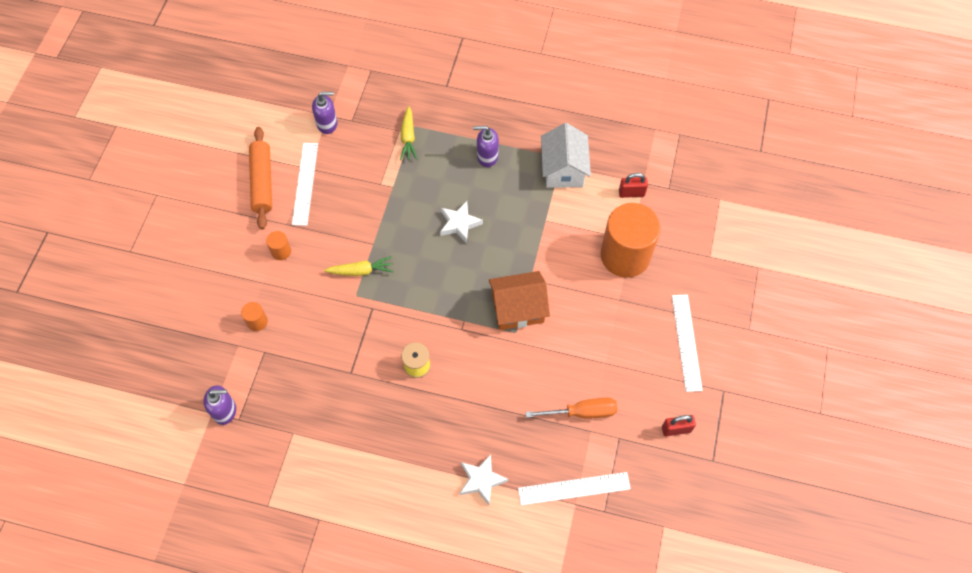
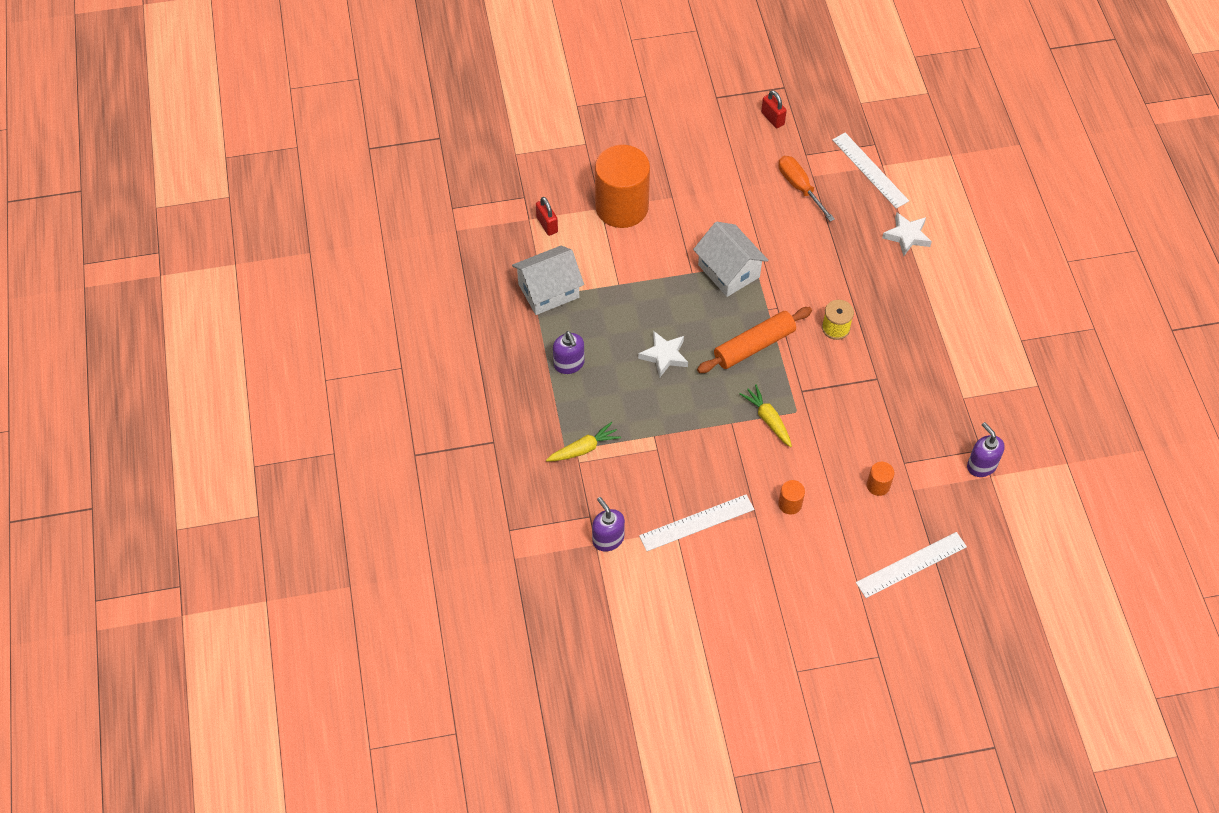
camera: 115 degrees left, 5 degrees down
(262, 182) = (719, 567): orange rolling pin -> orange rolling pin (754, 346)
(518, 308) = (728, 271): orange house -> white house
(686, 342) = (685, 135): white ruler -> white ruler (911, 564)

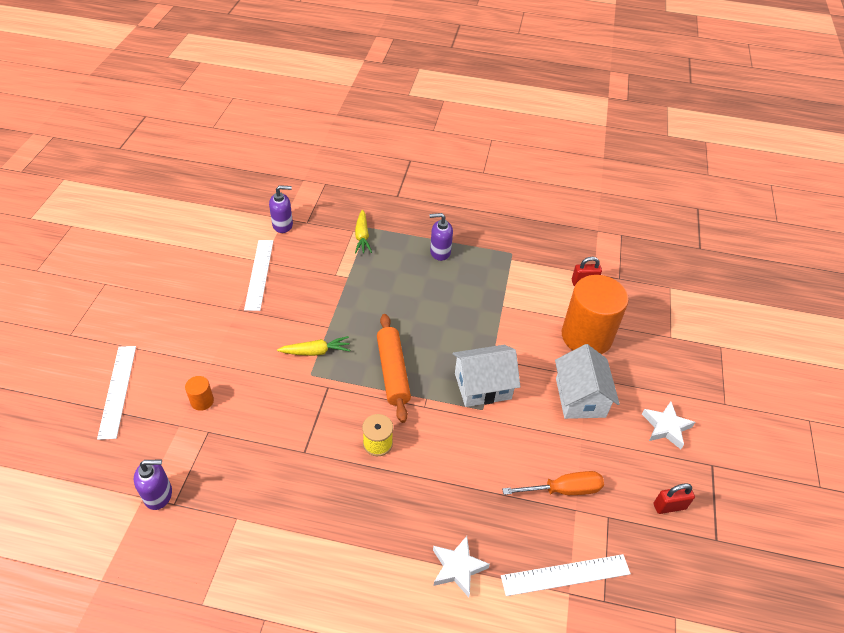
camera: 110 degrees right, 10 degrees down
(548, 291) = (515, 262): white house -> white house (580, 397)
(664, 356) = (416, 309): white star -> white star (666, 427)
(790, 504) = (232, 334): orange cylinder -> none

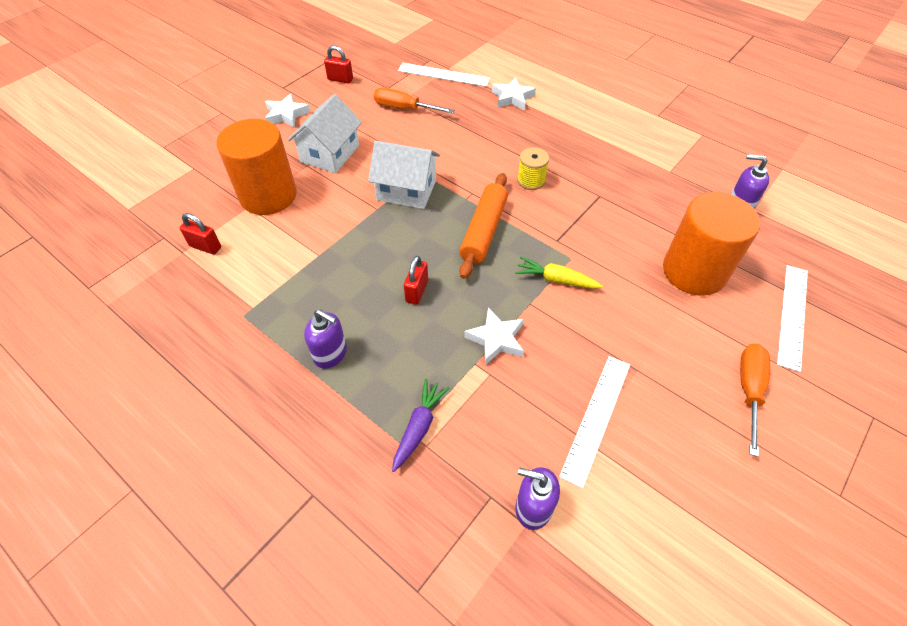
camera: 150 degrees left, 5 degrees up
(158, 323) = (749, 389): none -> orange screwdriver
(202, 401) = (694, 271): orange cylinder -> orange cylinder, size x2.49
(341, 295) = (496, 339): none -> white star
(362, 236) = (419, 427): yellow carrot -> purple carrot
(414, 306) = (417, 291): none -> red padlock

